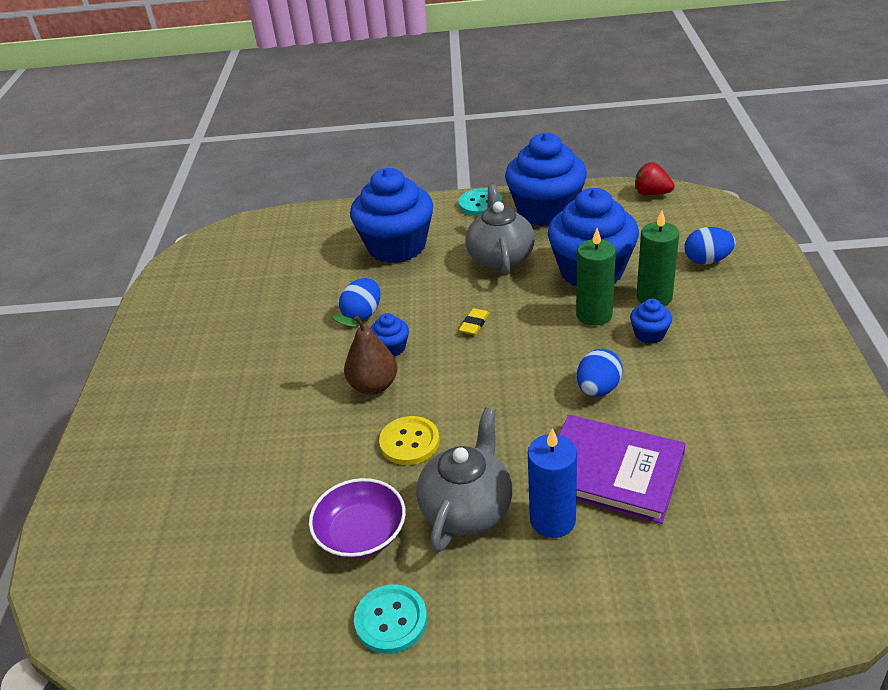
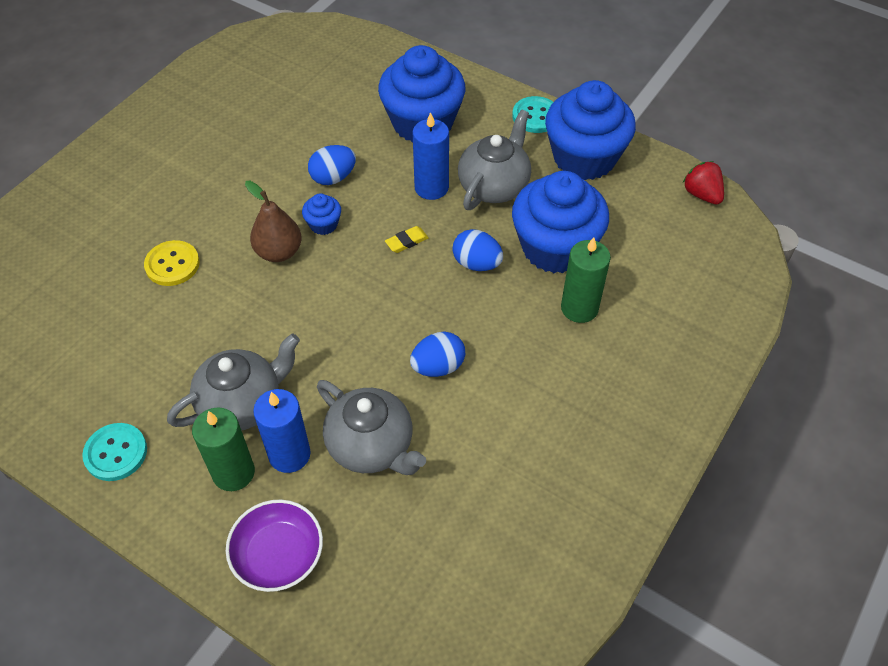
camera: 30 degrees right, 15 degrees up
(361, 533) = (158, 372): purple bowl -> purple bowl (278, 554)
(409, 442) = (257, 320): yellow button -> yellow button (172, 264)
(452, 281) = (431, 187): none -> blue candle
(594, 315) = (510, 293): green candle -> green candle (233, 472)
(612, 472) = (371, 446): purple book -> grey teapot
(649, 334) = (534, 342): blue cupcake -> none
(707, 260) = (668, 300): blue egg -> blue egg (477, 263)

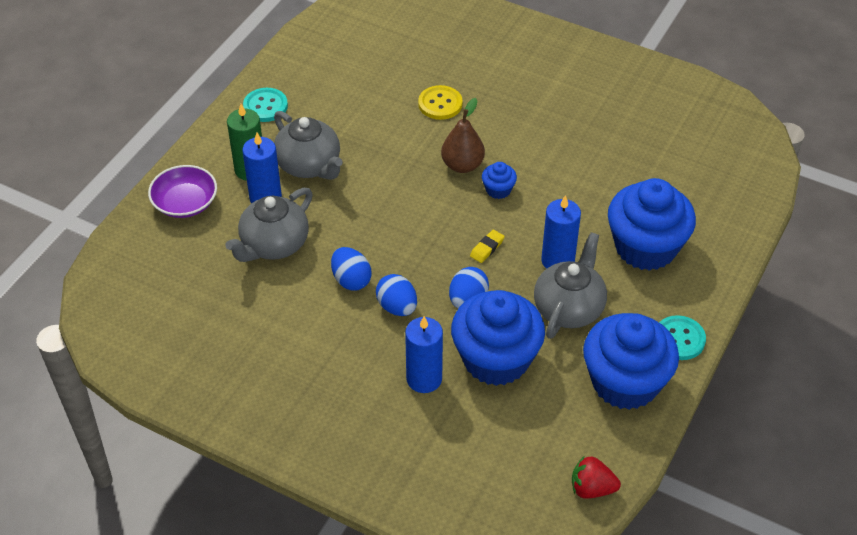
camera: 85 degrees right, 5 degrees down
(333, 177) = (557, 189): blue egg -> blue egg (397, 307)
(406, 241) = (487, 248): yellow eraser -> yellow eraser turned 75 degrees clockwise
(494, 186) = (569, 308): grey teapot -> grey teapot turned 90 degrees counterclockwise
(579, 308) = (424, 379): green candle -> blue candle
(702, 194) = (591, 489): red strawberry -> red strawberry turned 135 degrees counterclockwise

